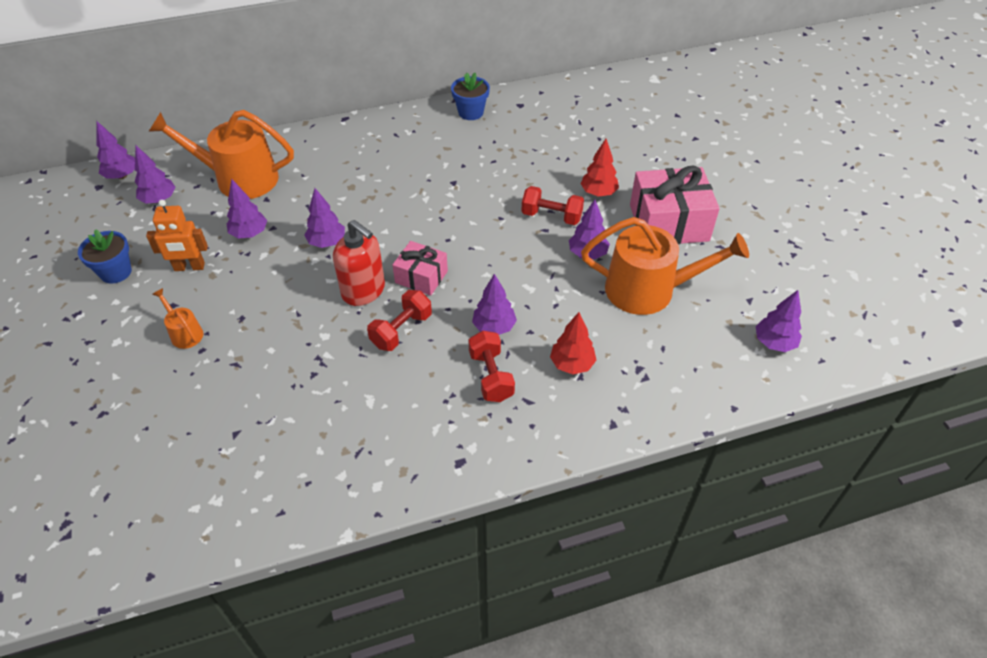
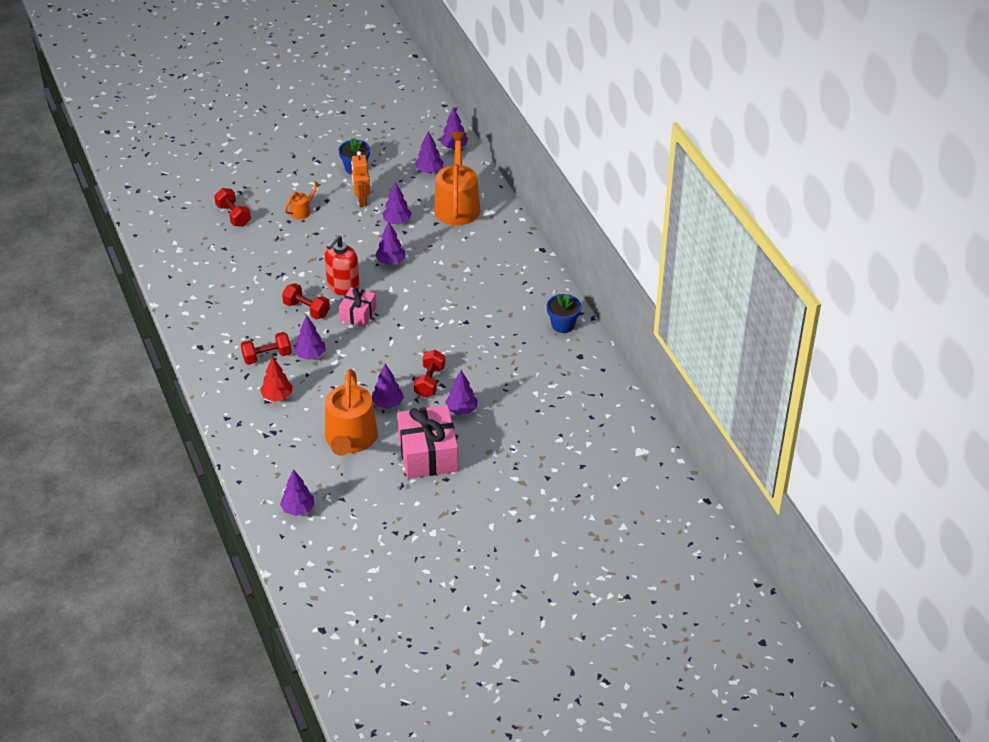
camera: 85 degrees right, 5 degrees down
(159, 421) = (233, 215): none -> red dumbbell
(598, 193) = (461, 410): red tree -> purple tree

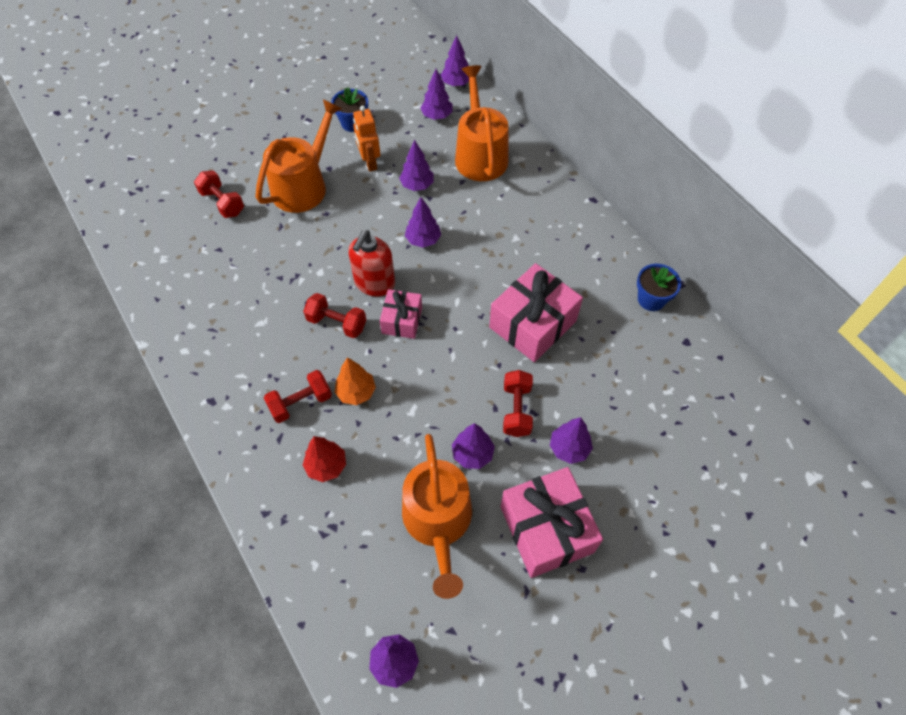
camera: 10 degrees left, 15 degrees up
(302, 211) = (303, 186): orange watering can -> orange watering can, size x2.24
(310, 355) = (356, 392): purple tree -> orange tree
(461, 329) = (532, 324): none -> pink gift

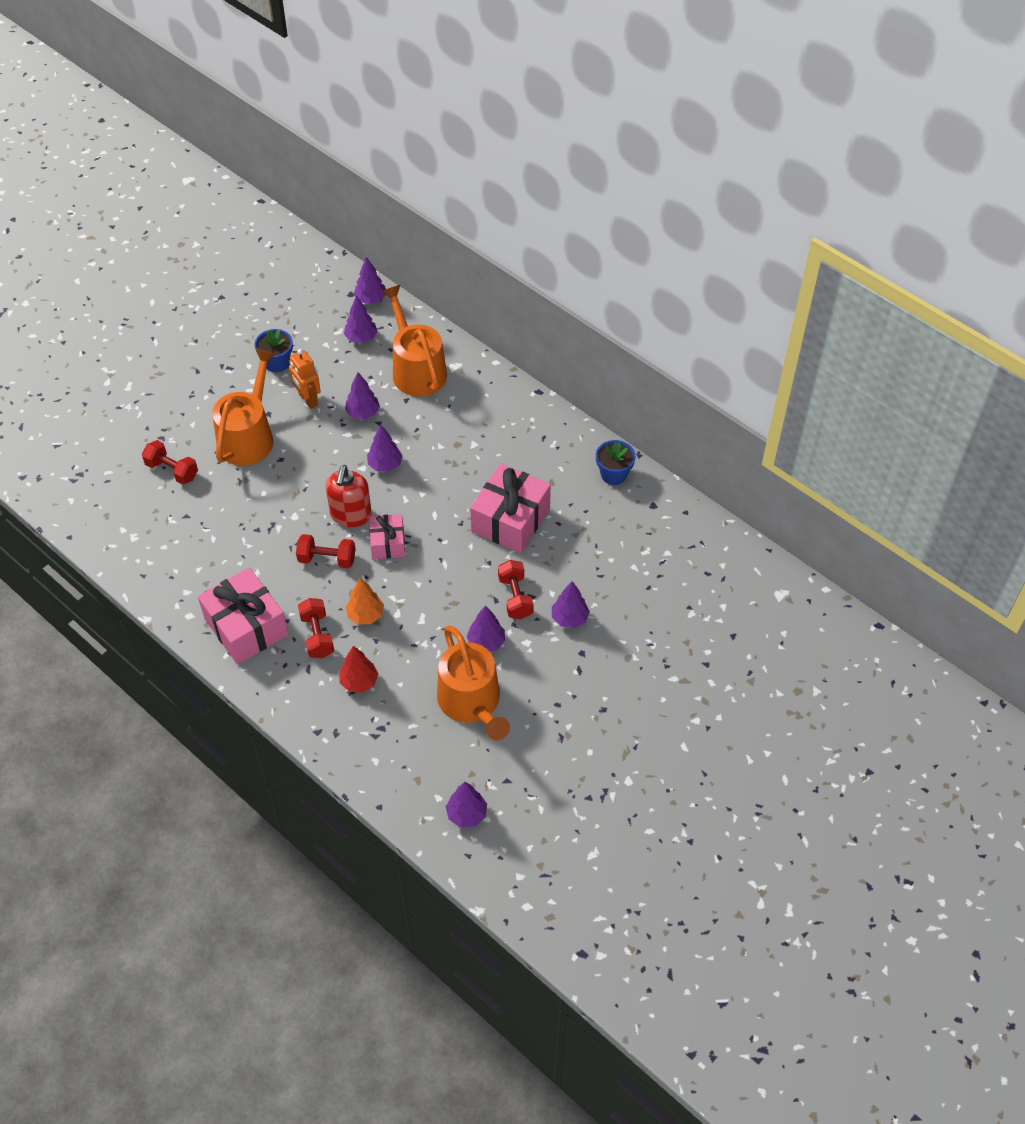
camera: 15 degrees left, 5 degrees down
(301, 403) = (317, 635): red dumbbell -> red dumbbell turned 60 degrees counterclockwise
(546, 529) = (566, 686): pink gift -> pink gift (246, 627)

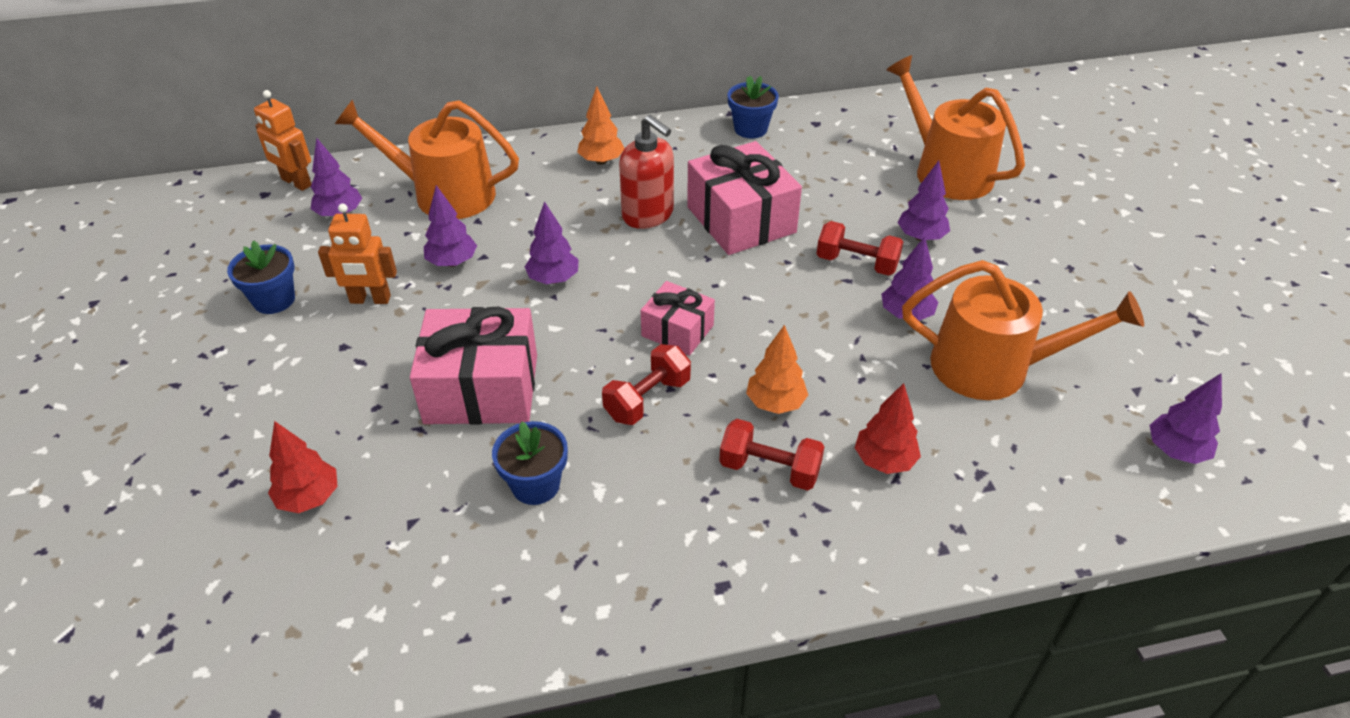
camera: 55 degrees left, 10 degrees down
(172, 470) = (309, 498): red dumbbell -> red tree
(239, 548) = (535, 485): none -> blue flower pot
(246, 627) = (687, 545): pink gift -> pink gift (481, 388)
(248, 436) = (355, 383): orange watering can -> orange watering can (946, 171)
(351, 515) = (599, 344): red soap dispenser -> red soap dispenser (648, 214)
(371, 299) = (296, 182): purple tree -> orange robot
(511, 420) = (601, 161): none -> orange tree

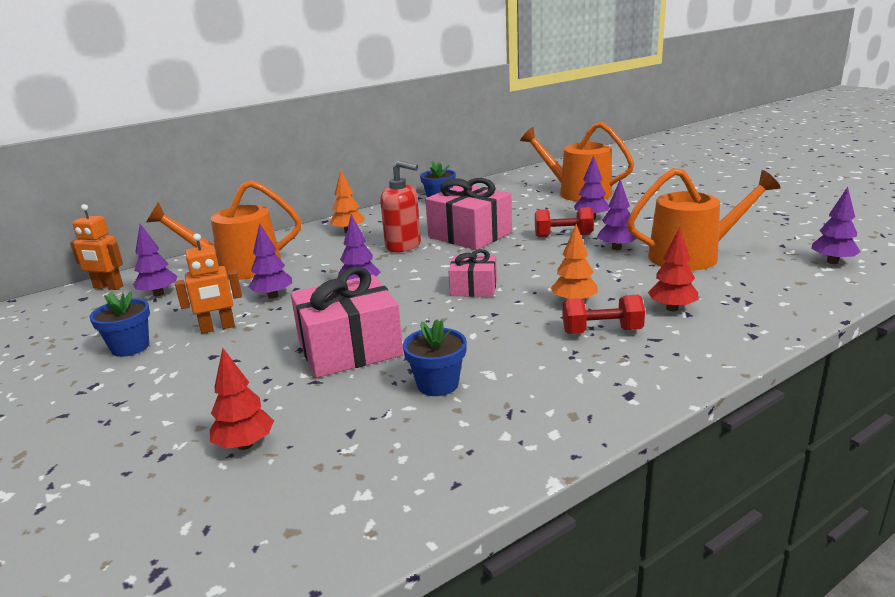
camera: 20 degrees left, 20 degrees down
(647, 399) = (483, 322): red dumbbell -> none

